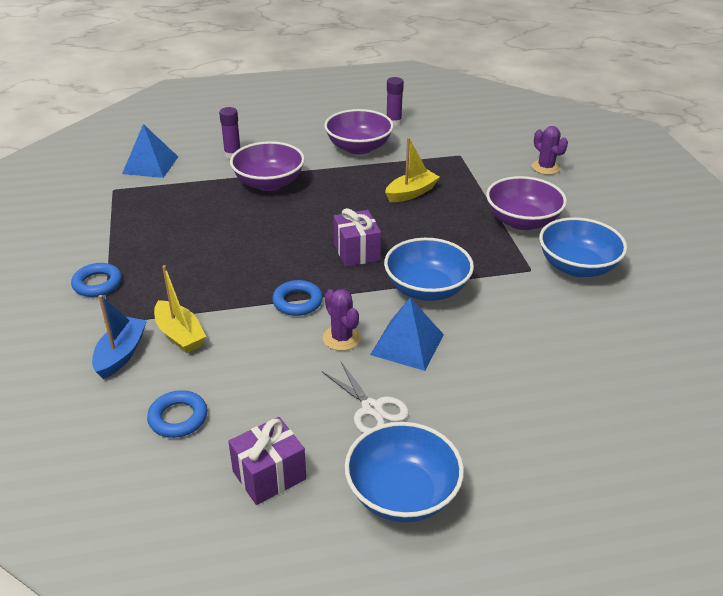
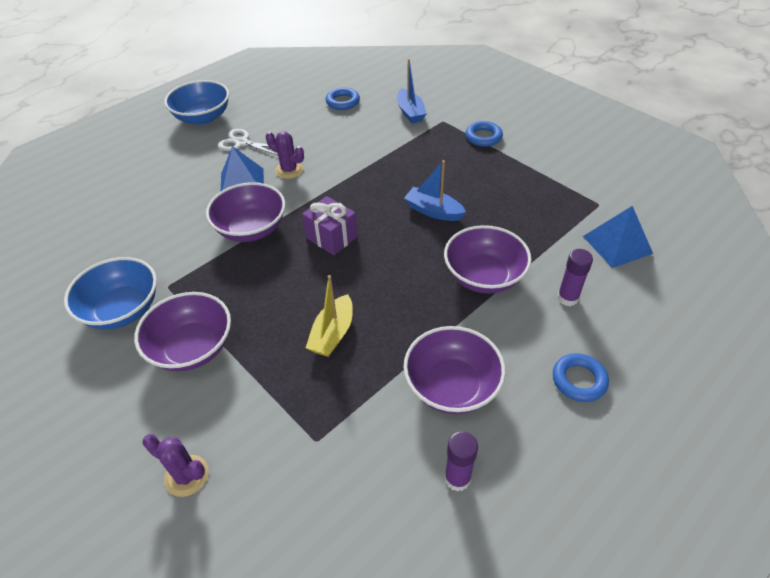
camera: 150 degrees right, 10 degrees up
(180, 335) = (391, 133): yellow boat -> none
(246, 237) = (433, 211): none -> blue boat
(269, 475) = (274, 100): purple gift -> none
(297, 302) = (340, 180): blue ring -> blue ring (579, 380)
(427, 289) = (251, 229): blue bowl -> purple bowl

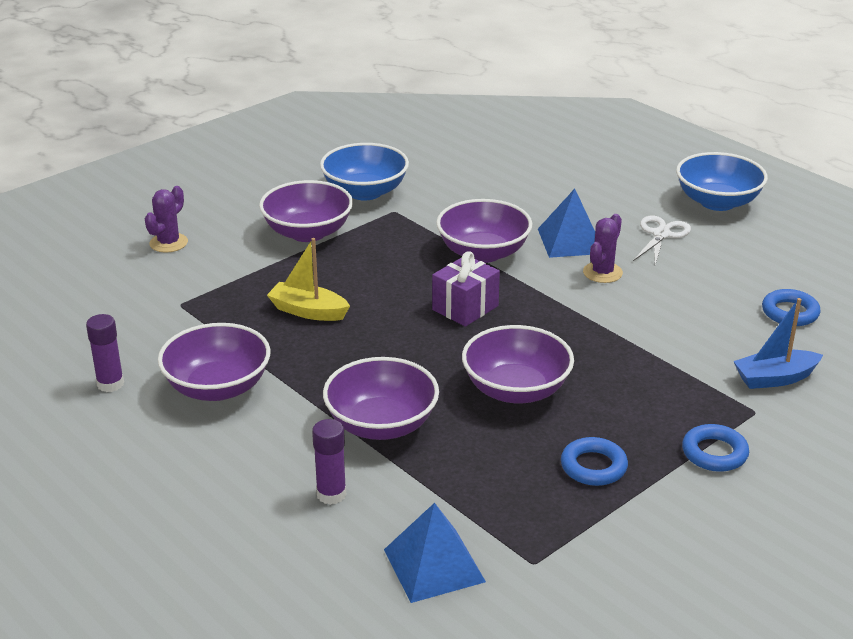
camera: 90 degrees right, 15 degrees down
(433, 211) = (516, 390): blue boat -> purple bowl
(579, 380) = (198, 483): blue ring -> blue ring (593, 466)

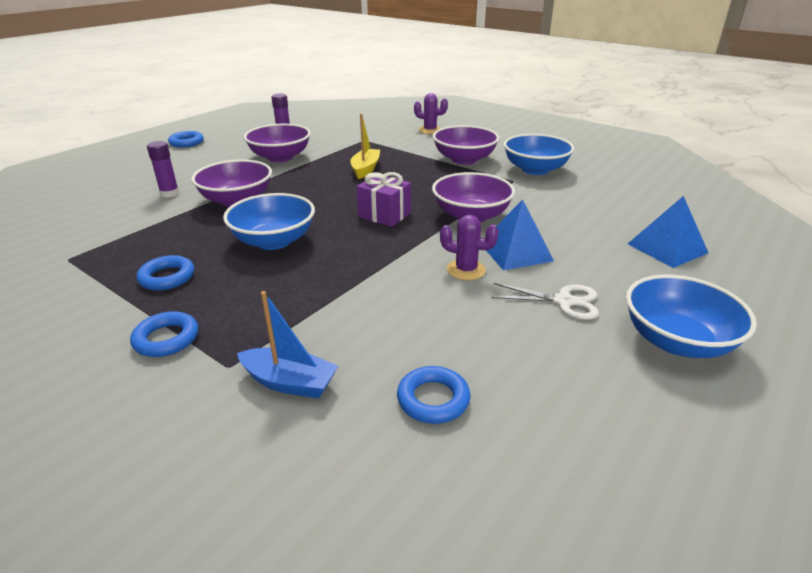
camera: 80 degrees right, 0 degrees up
(73, 501) = (186, 142): none -> blue ring
(434, 565) = (87, 227): blue pyramid -> blue pyramid (667, 248)
(516, 390) = (274, 241): purple bowl -> blue bowl
(775, 378) = (289, 382): blue boat -> blue boat turned 135 degrees clockwise

